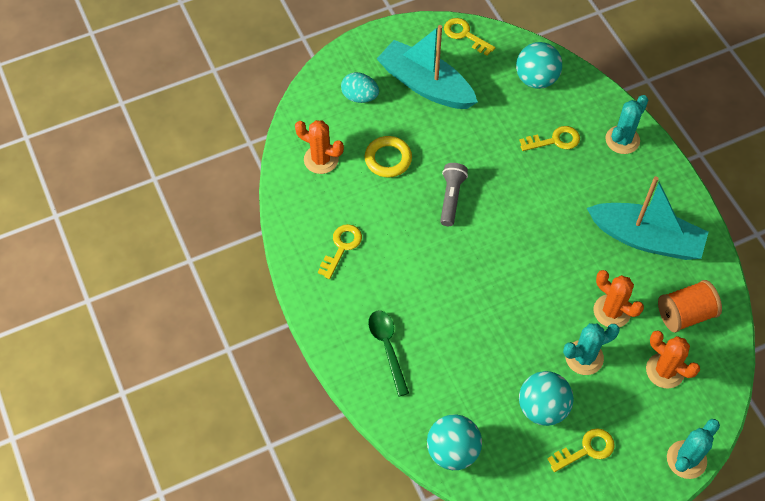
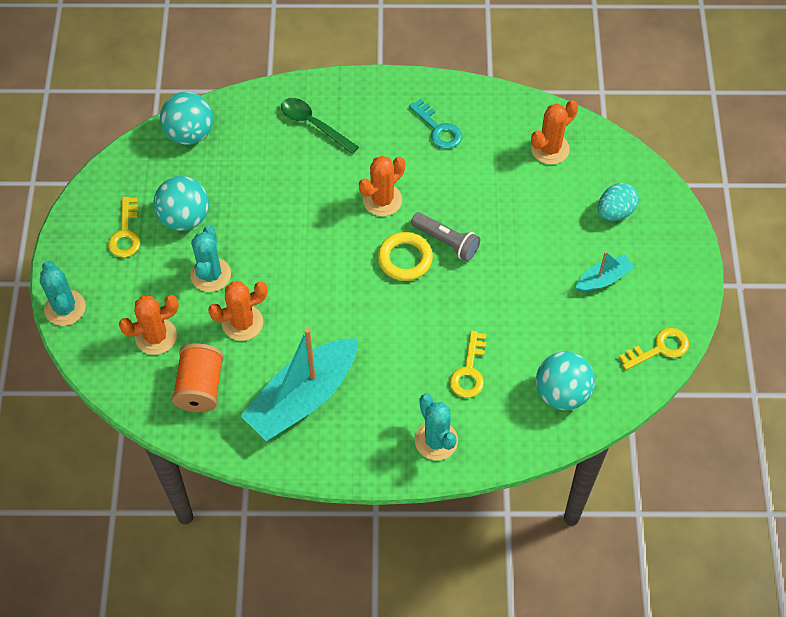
camera: 115 degrees right, 0 degrees up
(341, 247) = (438, 129): yellow key -> turquoise key
(387, 348) = (314, 125): green spoon -> green spoon turned 150 degrees counterclockwise
(388, 159) = (522, 206): yellow ring -> yellow ring (405, 259)
(425, 85) = (603, 279): turquoise boat -> turquoise boat, size x0.48
(437, 260) = (382, 200): none -> orange cactus

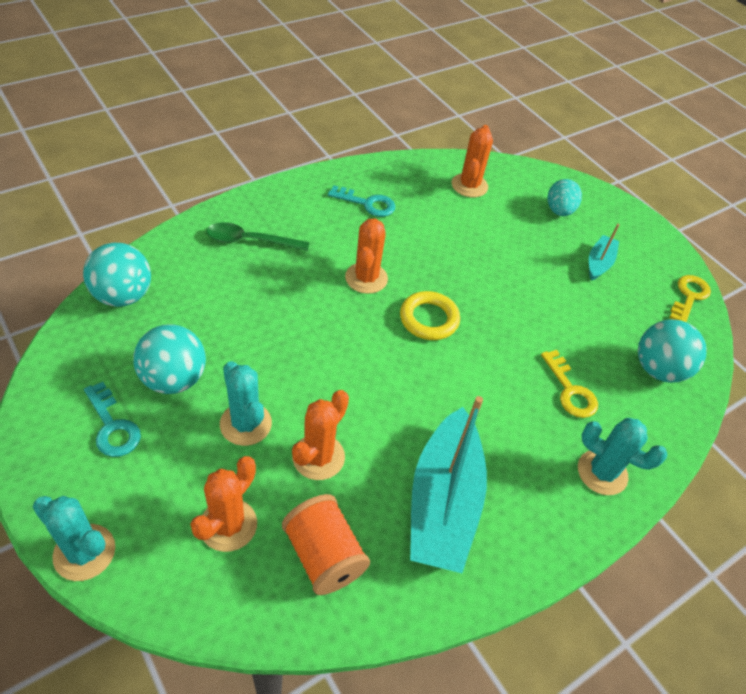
camera: 40 degrees left, 10 degrees down
(126, 233) = (112, 426): yellow key -> turquoise key
(446, 241) = (451, 288): grey flashlight -> none

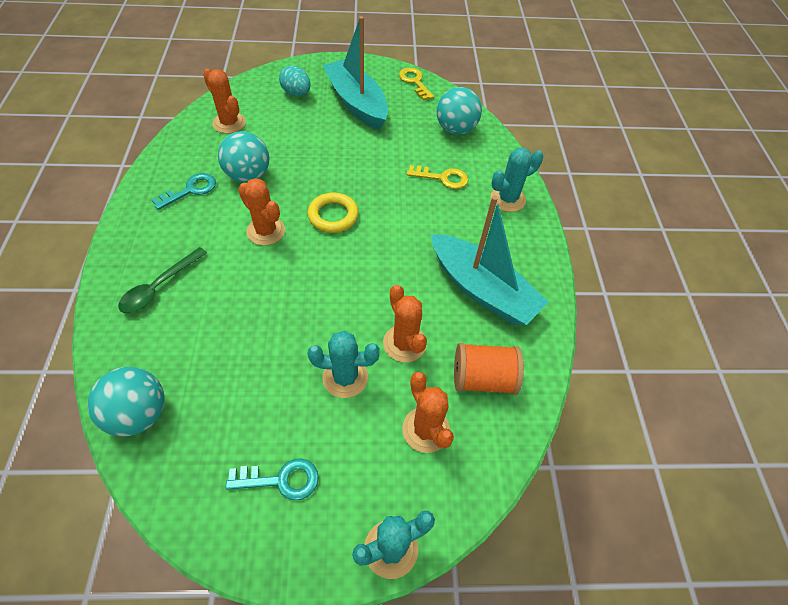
camera: 55 degrees left, 5 degrees up
(174, 379) = (265, 410): turquoise ball -> turquoise ball (248, 176)
(599, 263) = (356, 103): turquoise boat -> turquoise boat, size x2.07

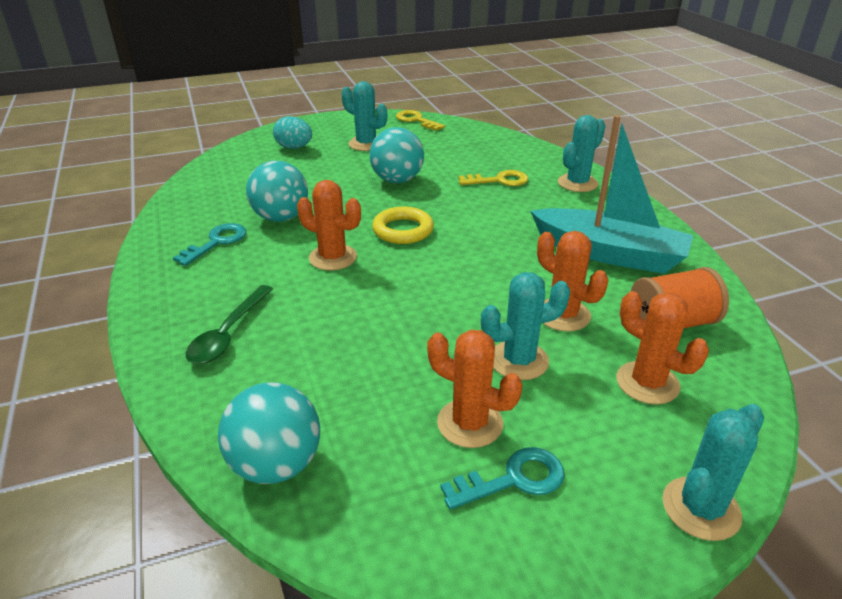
camera: 15 degrees left, 20 degrees down
(229, 123) = (230, 182): orange cactus -> orange cactus (470, 423)
(356, 103) = (366, 144): turquoise boat -> turquoise cactus
(455, 129) = (484, 145): turquoise ball -> turquoise ball (397, 180)

